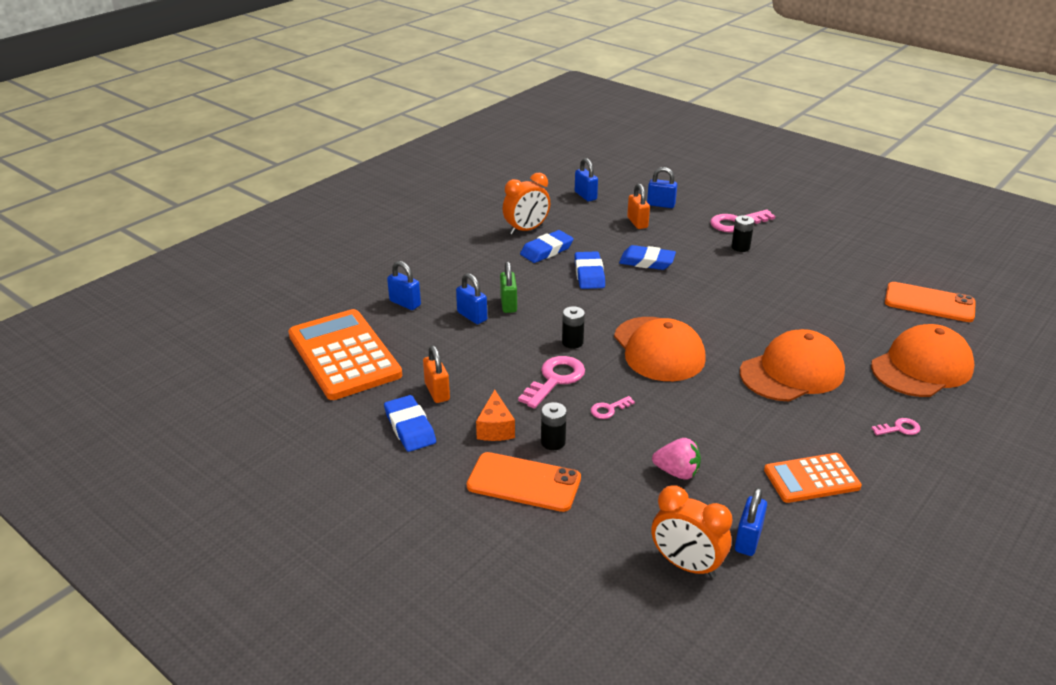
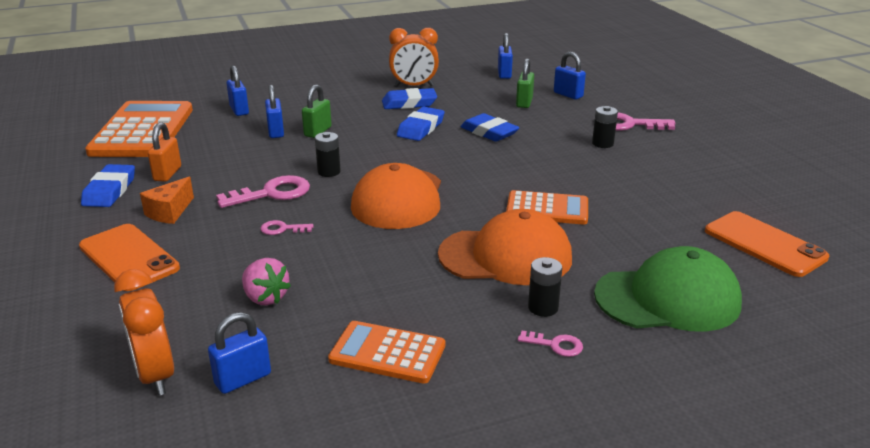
camera: 30 degrees right, 5 degrees down
(553, 442) = (198, 237): black battery -> black battery (543, 308)
(637, 223) = (524, 102): orange padlock -> green padlock
(771, 321) = (547, 209): none -> orange calculator
(921, 367) = (667, 299): orange cap -> green cap

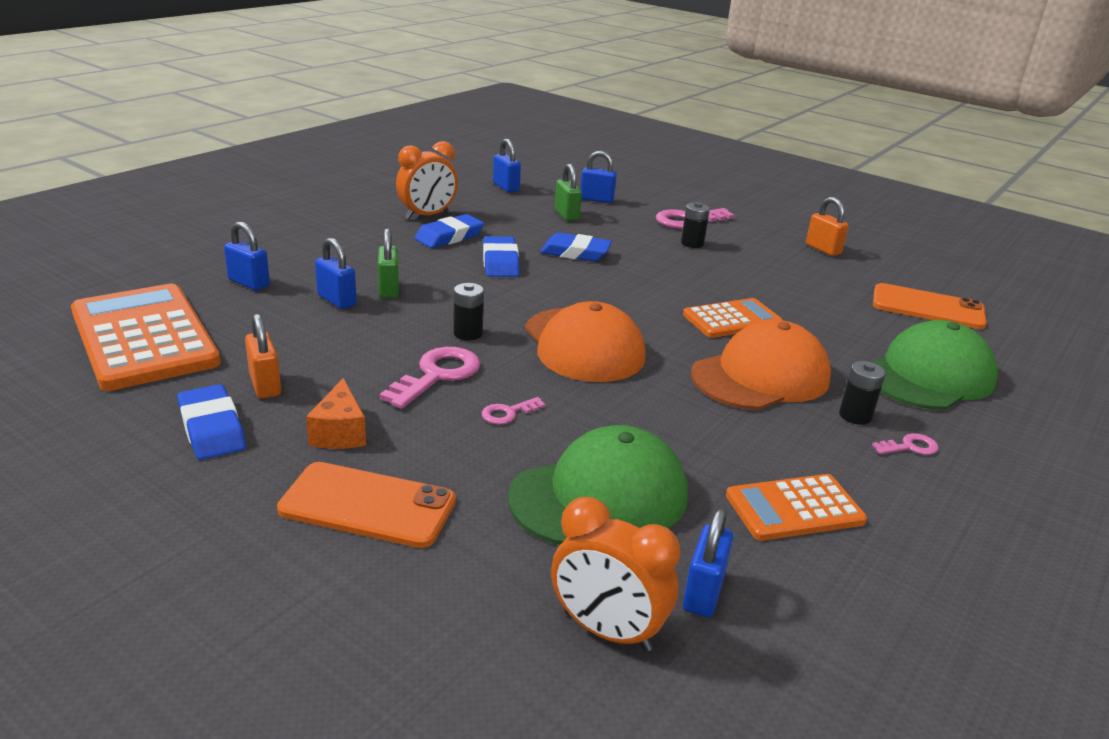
camera: 35 degrees left, 0 degrees up
(265, 298) = (599, 496): pink strawberry -> green cap
(729, 172) = (823, 249): none -> orange padlock

